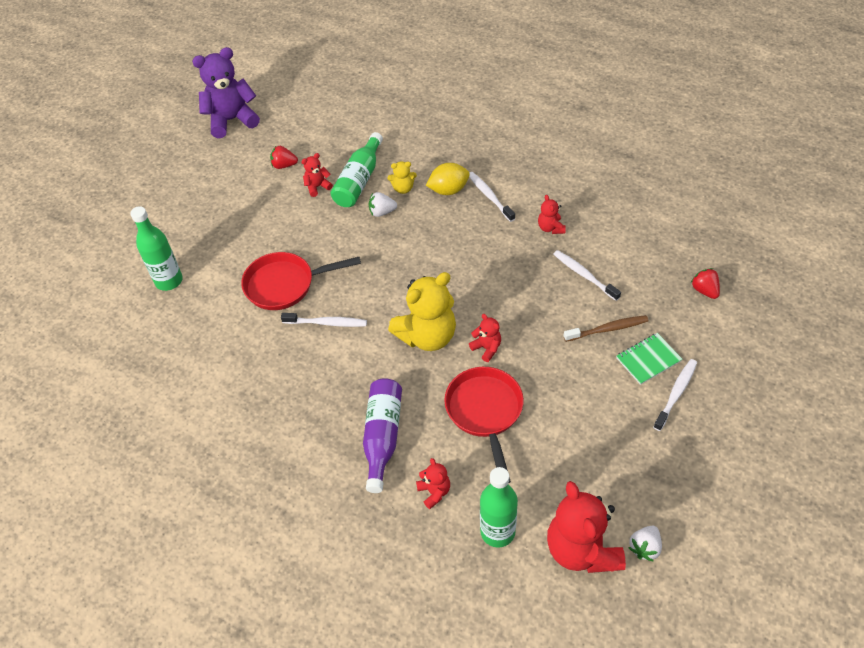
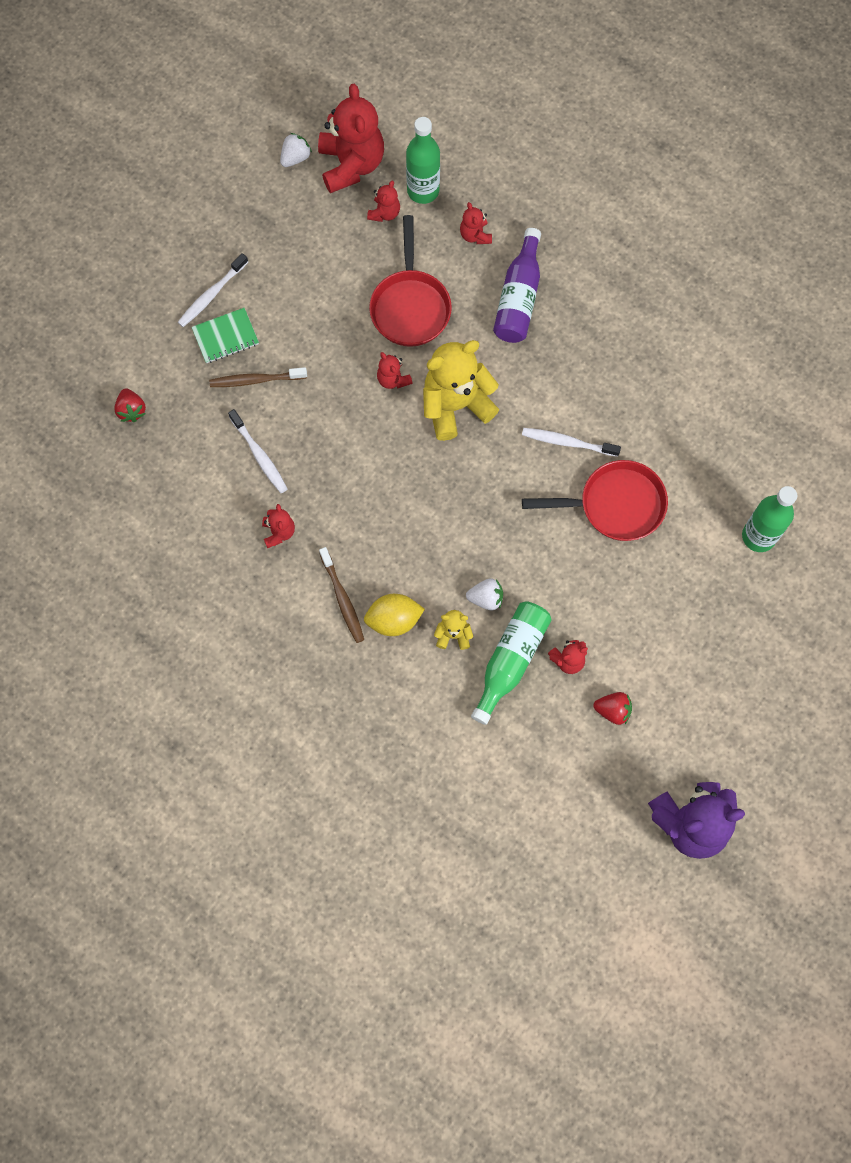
camera: 175 degrees left, 20 degrees up
(489, 196) = (342, 599): white toothbrush -> brown toothbrush
(532, 500) = (384, 213): none -> red teddy bear

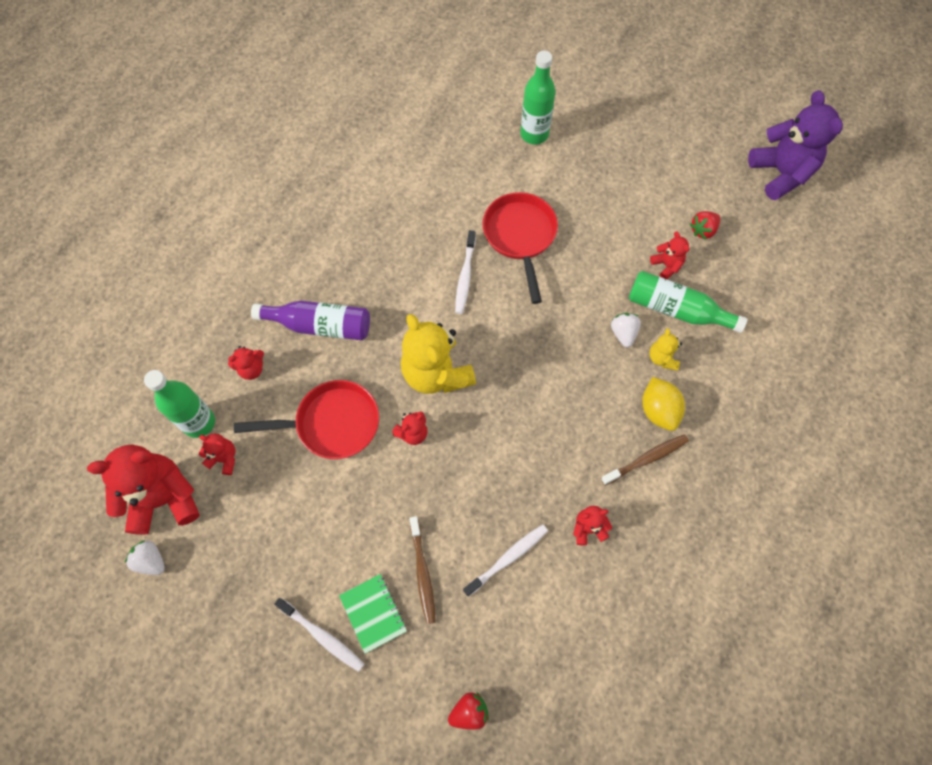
camera: 95 degrees left, 5 degrees down
(613, 710) = (703, 230): red strawberry -> red strawberry turned 135 degrees counterclockwise

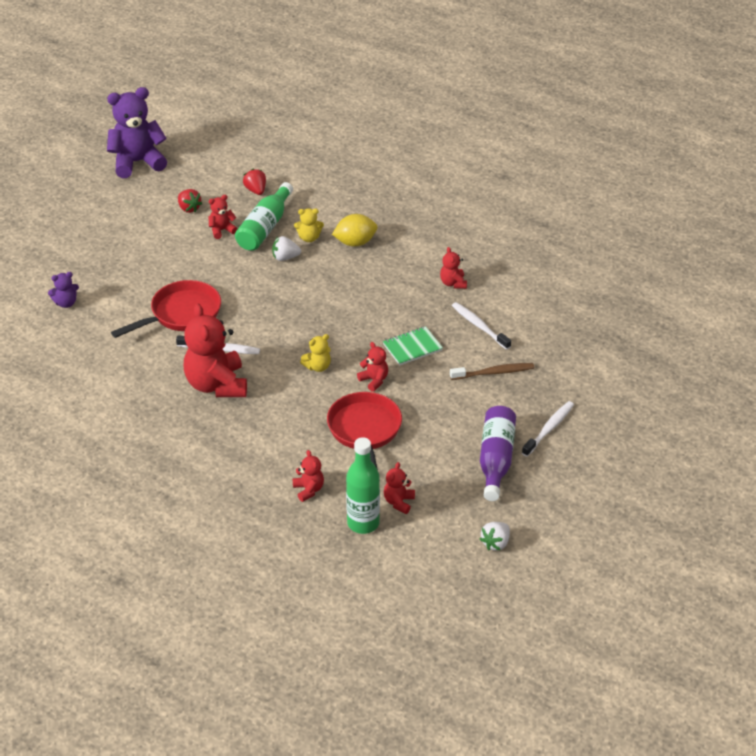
camera: 90 degrees left, 25 degrees down
(163, 498) = (438, 541): red teddy bear -> red teddy bear (216, 385)
(320, 325) = (265, 444): purple bottle -> purple bottle (496, 460)
(373, 613) = (528, 400): green notebook -> green notebook (412, 347)
(436, 373) = (317, 367): yellow teddy bear -> yellow teddy bear, size x0.47
(469, 712) = (595, 347): red strawberry -> red strawberry (256, 190)
(520, 236) = (181, 314): red pan -> red pan turned 150 degrees clockwise
(534, 134) = (66, 303): green bottle -> purple teddy bear
(646, 459) = (396, 251): brown toothbrush -> none

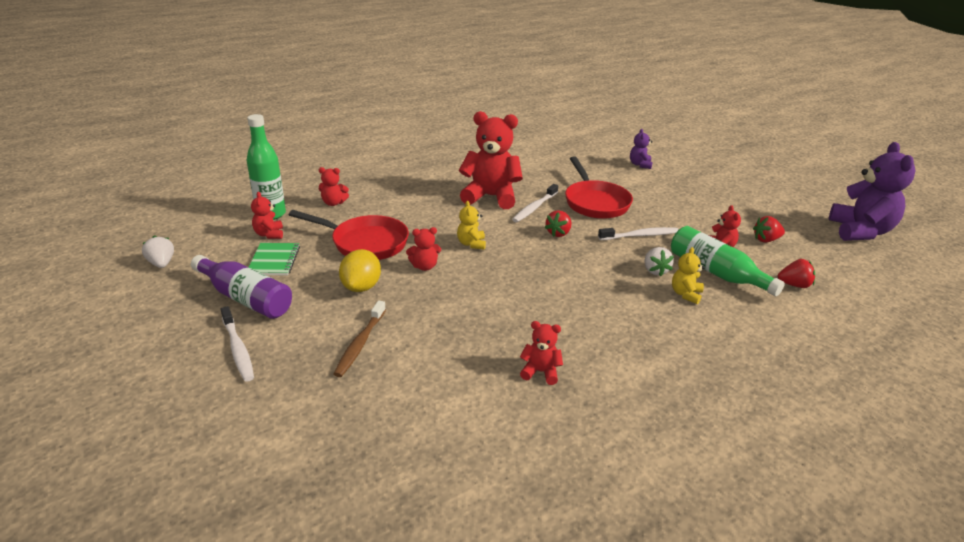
camera: 115 degrees right, 10 degrees down
(260, 322) = (558, 233): none -> red strawberry
(285, 257) = (655, 271): white strawberry -> white strawberry turned 150 degrees clockwise
(355, 242) = (663, 323): yellow lemon -> yellow lemon (361, 287)
(399, 502) = (269, 234): red teddy bear -> red teddy bear turned 150 degrees counterclockwise
(412, 347) = (451, 303): green notebook -> green notebook (274, 261)
(479, 326) = (445, 363): white toothbrush -> white toothbrush (640, 235)

